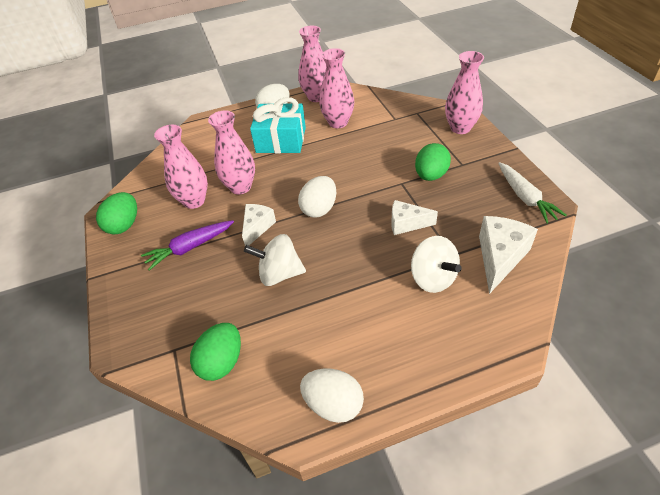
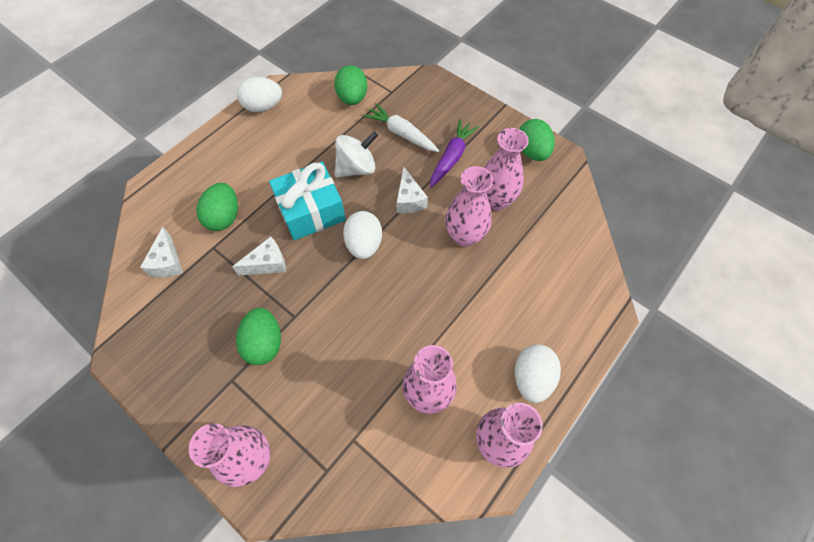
camera: 145 degrees right, 15 degrees up
(281, 140) = (478, 324): turquoise gift -> turquoise gift (311, 211)
(433, 278) = (224, 217): white spinning top -> green egg
(500, 257) = (167, 262): white cheese -> white cheese, size x0.65
(525, 197) = (148, 353): white carrot -> white carrot (401, 133)

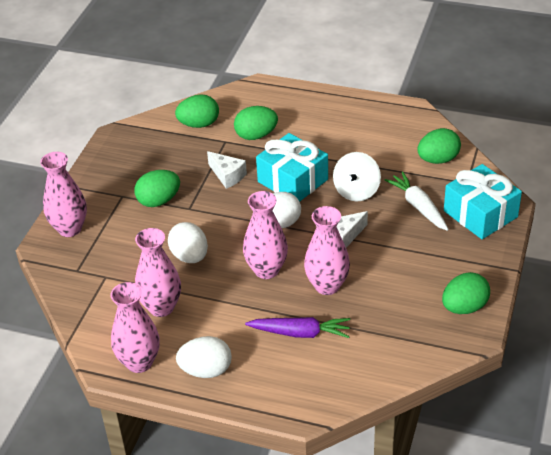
camera: 70 degrees right, 20 degrees down
(167, 262) = (199, 124): white cheese -> green egg
(263, 107) = (385, 110): white egg -> white egg (190, 256)
(357, 168) = (356, 191): white spinning top -> white spinning top turned 75 degrees clockwise
(401, 133) = (418, 206): white carrot -> white carrot turned 45 degrees counterclockwise
(433, 99) = (480, 214): none -> turquoise gift
(451, 157) = (414, 250): purple carrot -> purple carrot (300, 333)
(495, 201) = (382, 296): pink vase -> pink vase (266, 270)

